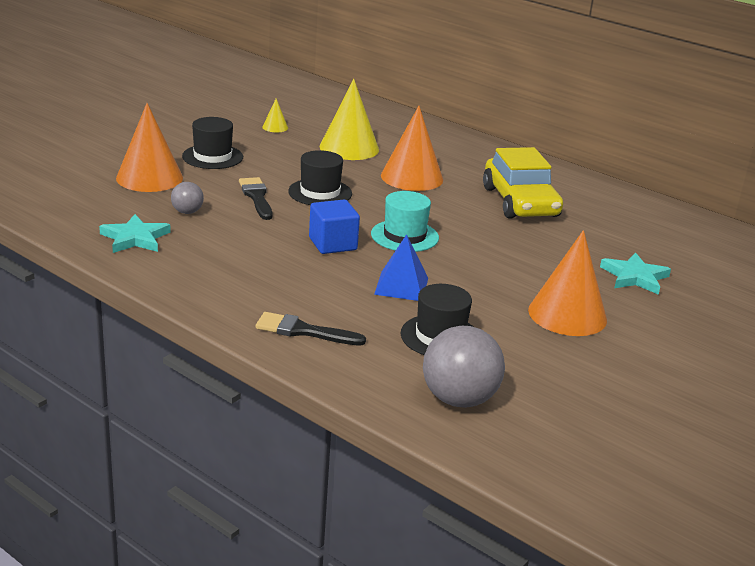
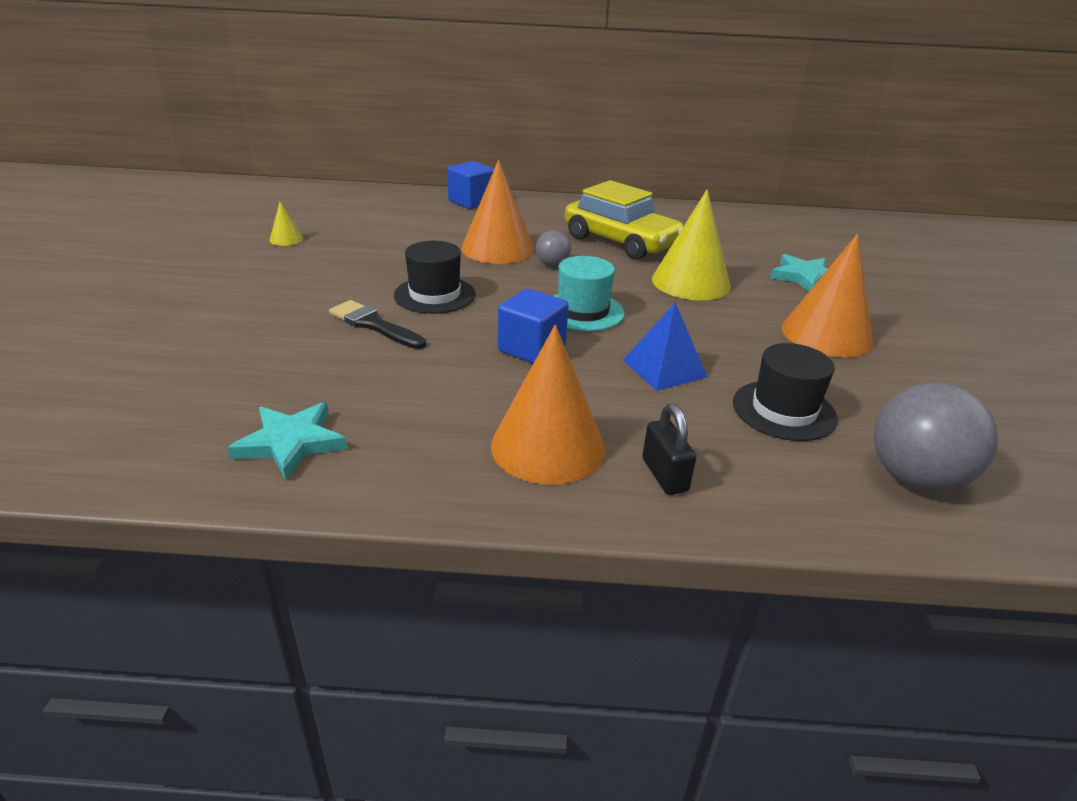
camera: 35 degrees left, 5 degrees up
(149, 178) = (205, 348): orange cone -> orange cone (548, 446)
(187, 212) = (315, 376): grey ball -> grey ball (552, 264)
(212, 157) = (256, 294): black hat -> none
(304, 331) = (664, 475): black brush -> black padlock
(349, 148) = (395, 238): yellow cone -> yellow cone (690, 282)
(447, 138) = (471, 202): none -> blue cube

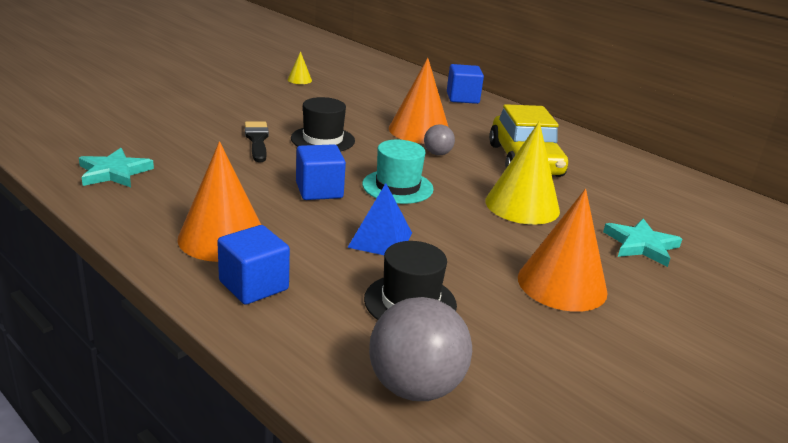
camera: 40 degrees right, 5 degrees down
(664, 475) = (253, 285): black padlock -> blue cube

